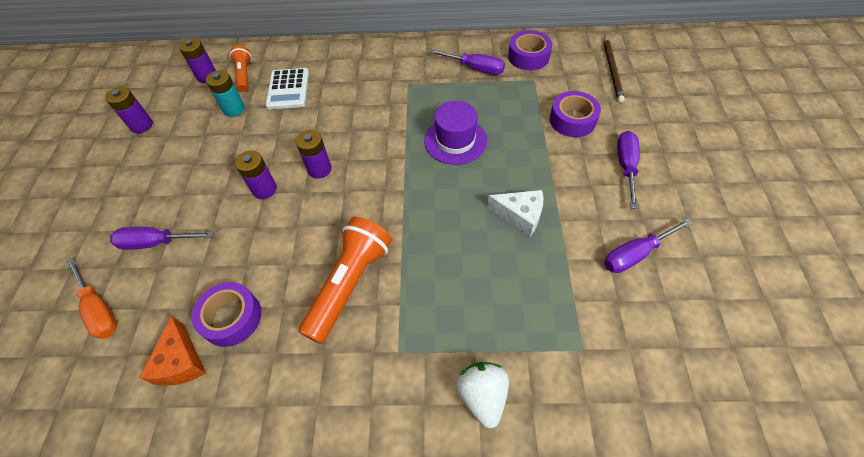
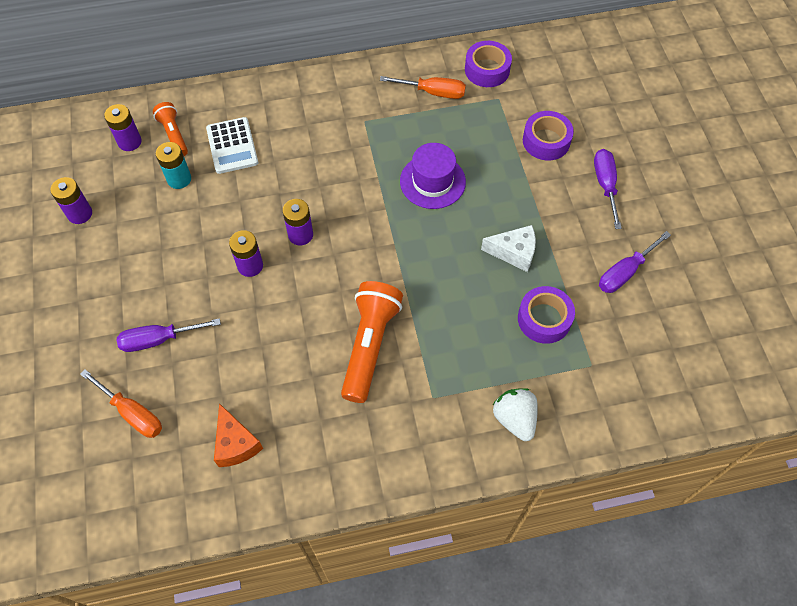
camera: 15 degrees left, 5 degrees up
(232, 318) = (267, 396): purple tape -> purple tape (544, 319)
(475, 68) = (433, 92): purple screwdriver -> orange screwdriver
(612, 70) = (577, 76): brown pencil -> none

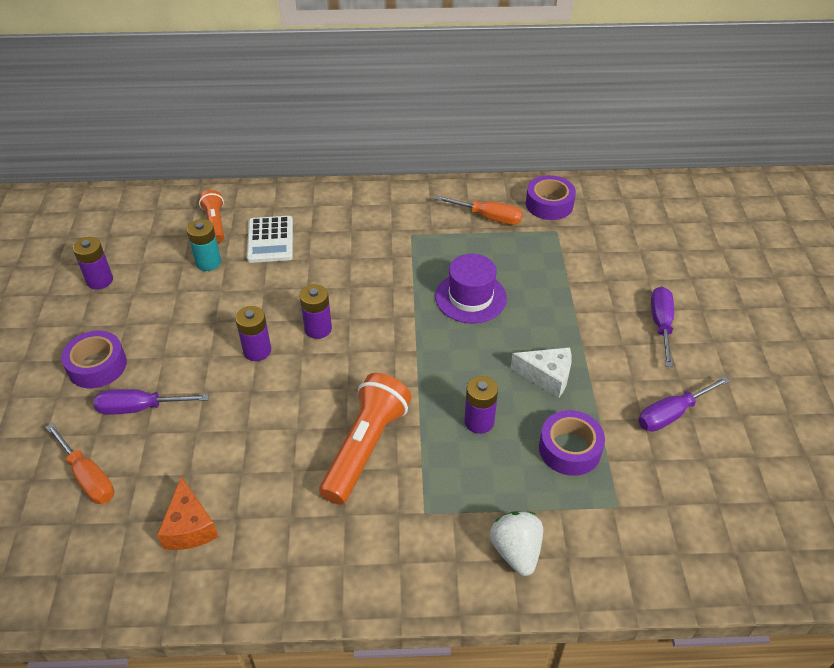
camera: 10 degrees right, 15 degrees down
(129, 142) = (170, 224): purple battery -> purple battery (479, 421)
(546, 141) = (601, 275): purple tape -> purple tape (97, 366)

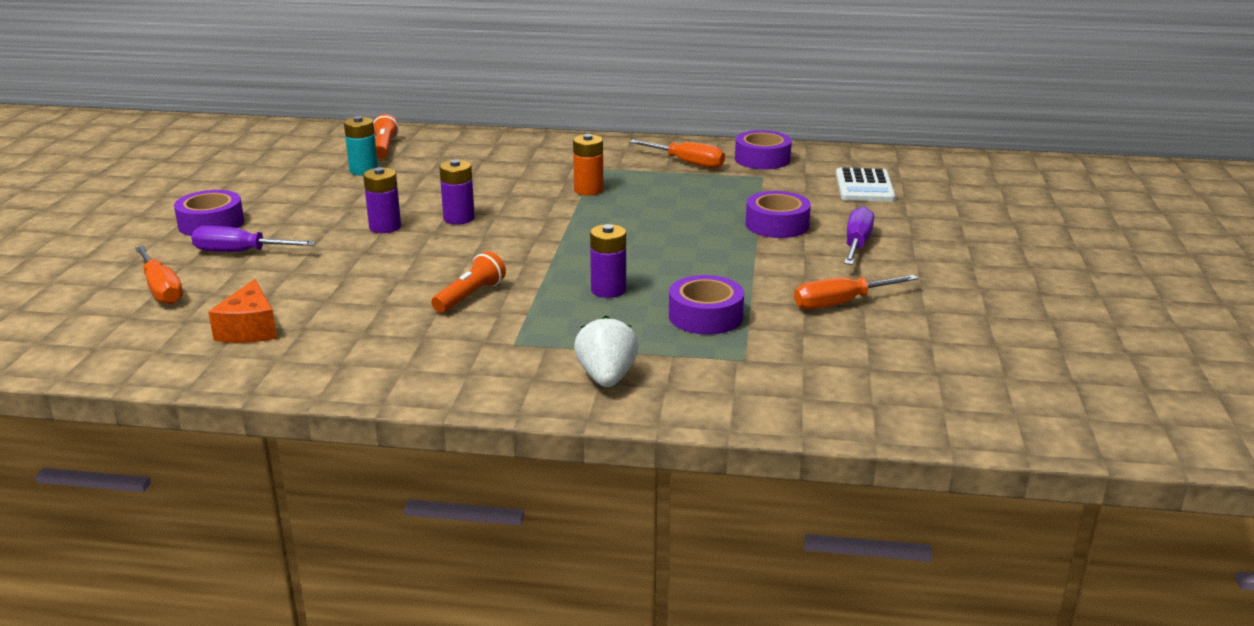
camera: 10 degrees right, 20 degrees down
(100, 280) = (244, 173): purple battery -> none
(270, 240) = (437, 161): white calculator -> white calculator (864, 186)
(365, 447) = (470, 296): orange flashlight -> orange flashlight, size x0.56
(417, 270) = (588, 190): none -> orange battery
(470, 297) = (640, 211): purple hat -> none
(547, 377) = (702, 267): white cheese -> none
(589, 304) = (777, 225): none -> purple tape
(672, 414) = (841, 303): purple screwdriver -> orange screwdriver

